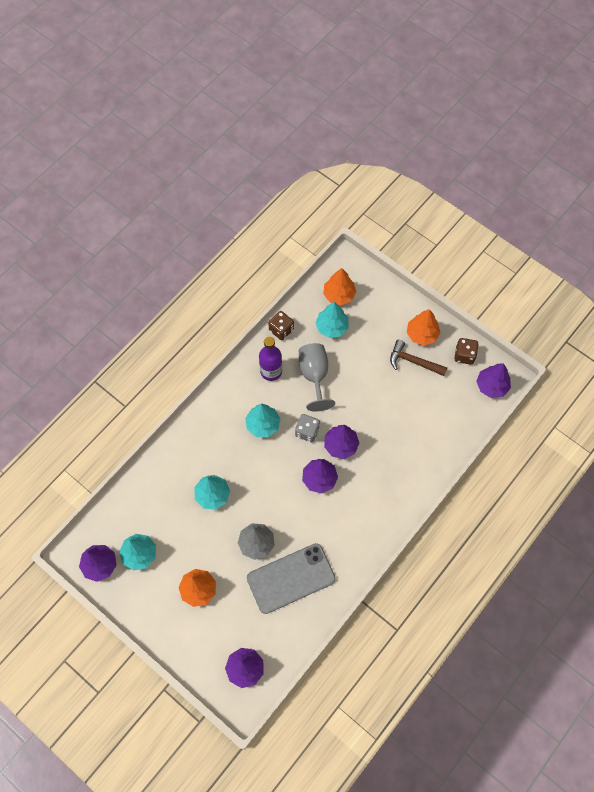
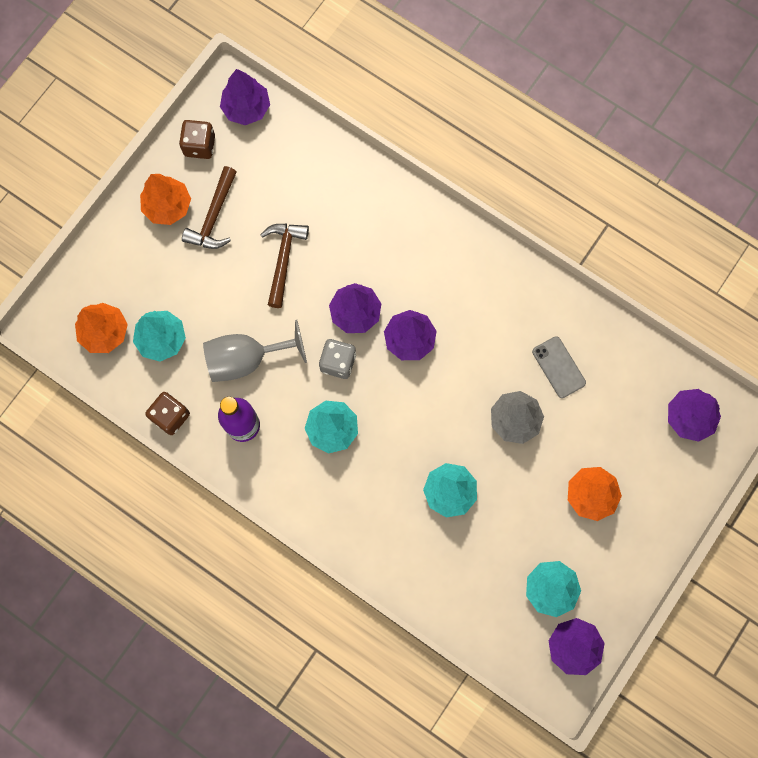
camera: 95 degrees left, 10 degrees up
(291, 578) = (558, 367): grey phone -> grey phone, size x0.50
(381, 402) = (283, 260): none -> brown hammer

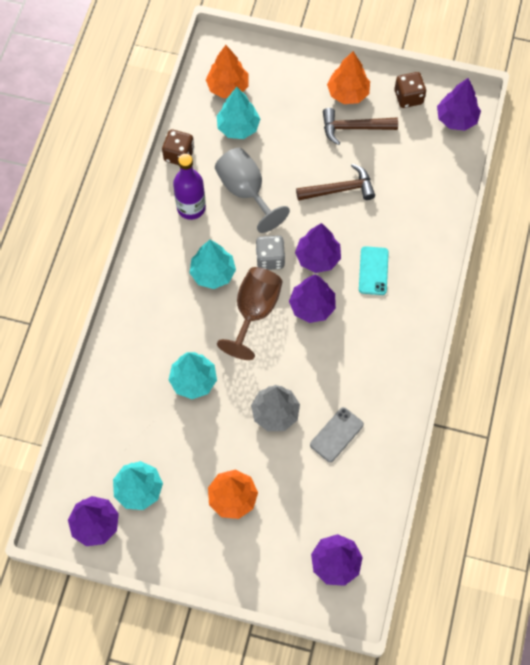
camera: 70 degrees right, 10 degrees down
(392, 262) = (373, 271): none -> turquoise phone
(393, 401) = (254, 311): none -> brown goblet

